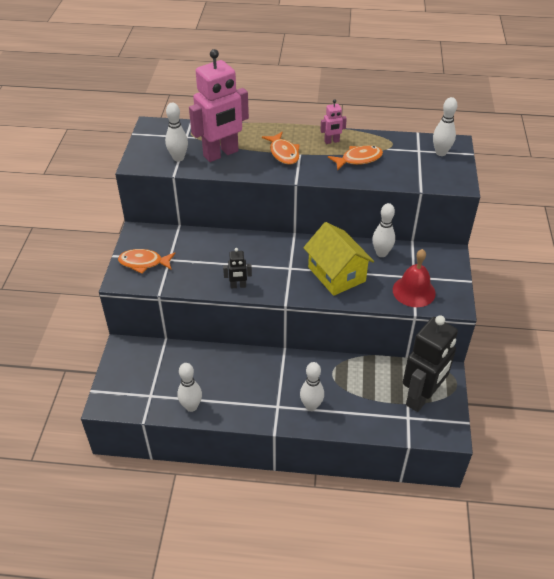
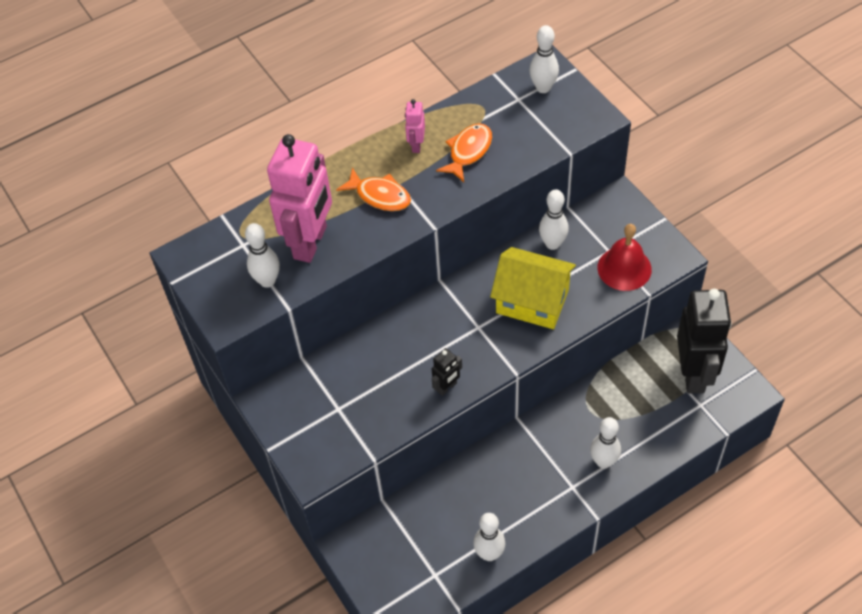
camera: 35 degrees left, 10 degrees up
(144, 263) = (314, 433): orange fish -> none
(332, 141) = (416, 145): pink robot -> pink robot turned 150 degrees clockwise

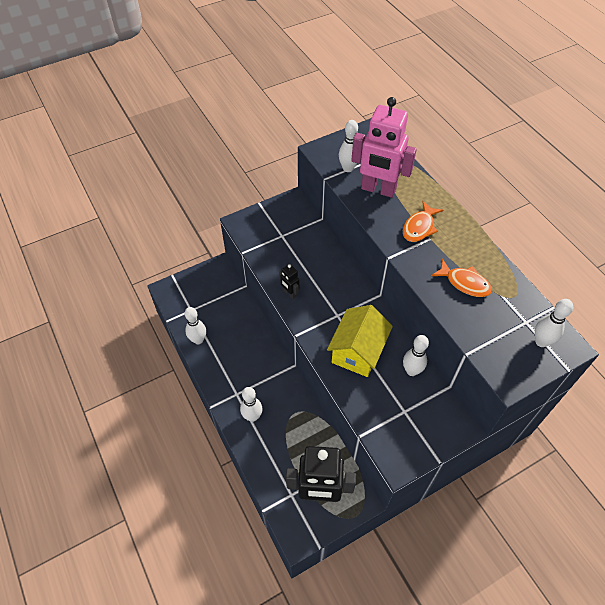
camera: 90 degrees right, 0 degrees up
(416, 145) = (469, 250): pink robot -> none
(624, 268) = (386, 420): red bell -> none

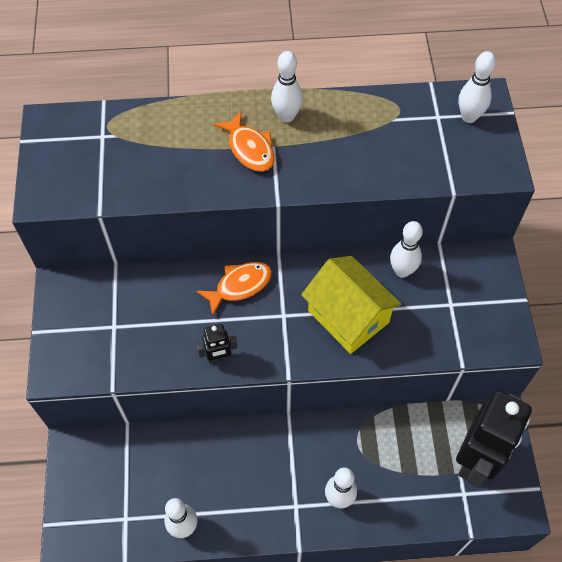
camera: 65 degrees left, 5 degrees up
(348, 168) = (99, 180): white bowling pin -> white bowling pin (286, 116)
(378, 189) = (160, 163): pink robot -> none
(464, 283) = (357, 145): orange fish -> orange fish (239, 286)

